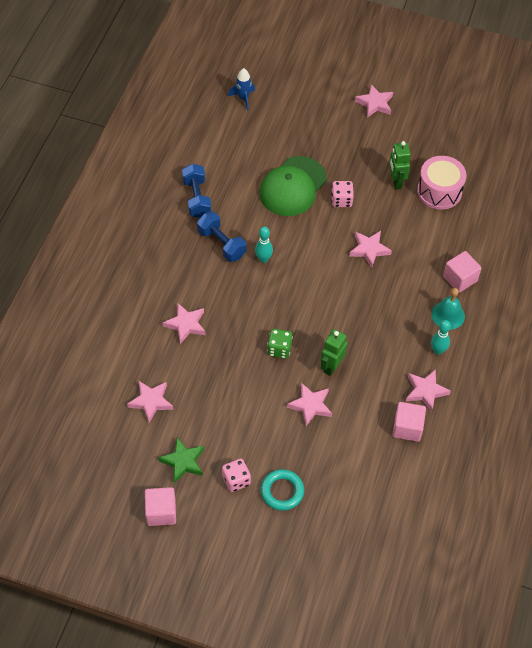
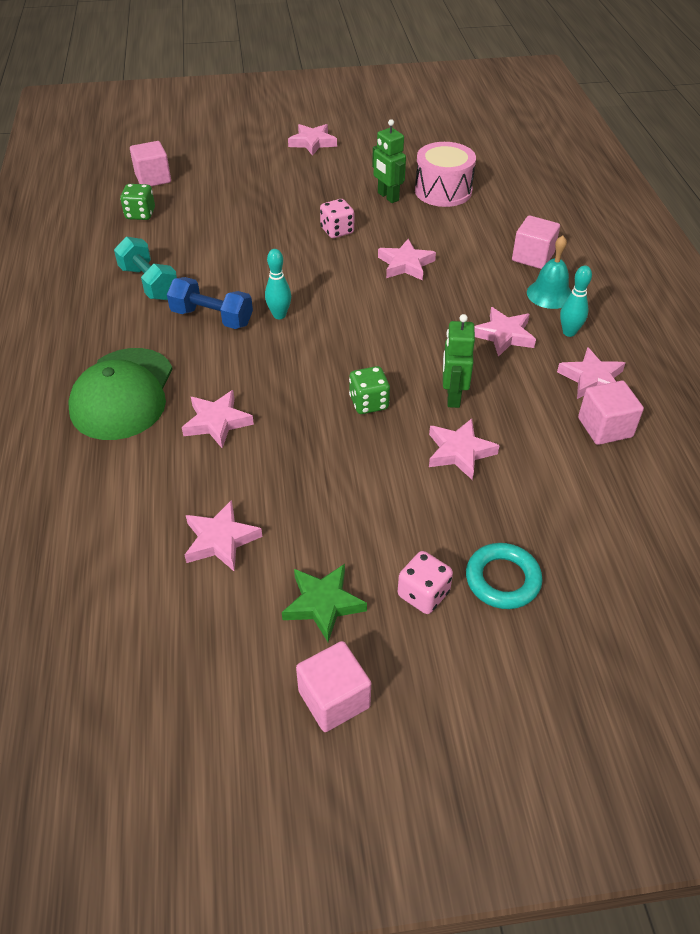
camera: 25 degrees left, 10 degrees down
(197, 198) = (149, 283): blue dumbbell -> turquoise dumbbell
(219, 131) = (140, 214): none -> green dice
(243, 98) = (153, 178): blue rocket -> pink cube
(292, 187) = (268, 236): green cap -> green cap (123, 394)
(394, 335) = (504, 335): none -> pink star

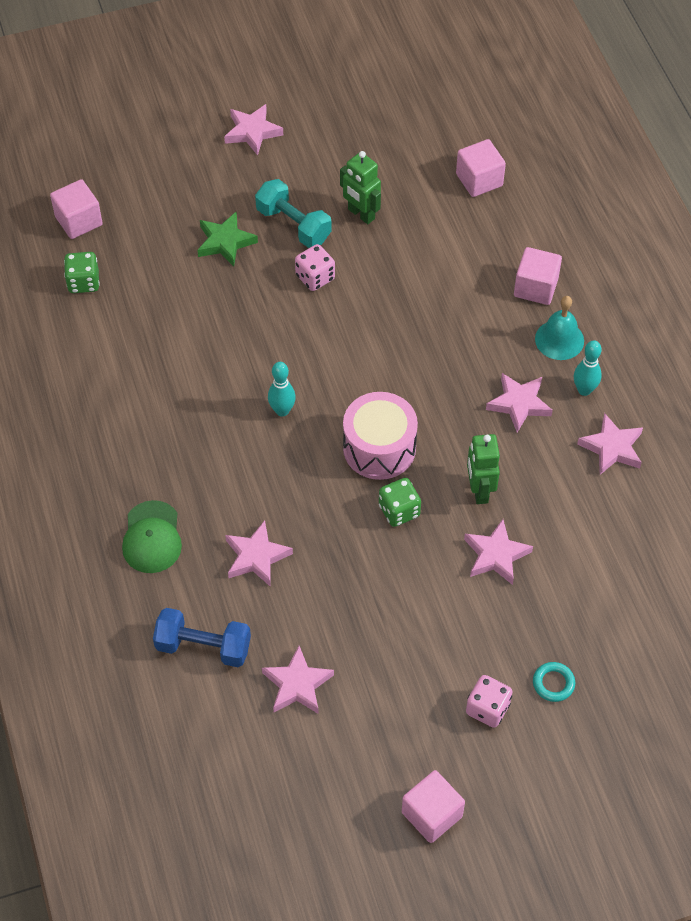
camera: 10 degrees left, 10 degrees up
(123, 394) = (152, 537): green cap -> green cap, size x0.63
(149, 283) = (129, 386): turquoise dumbbell -> turquoise dumbbell (293, 225)
(212, 318) = (212, 424): blue dumbbell -> blue dumbbell (203, 646)
(323, 604) = (403, 732): green star -> green star (225, 242)
(406, 264) = (401, 318): pink star -> none
(443, 191) = (422, 196): pink drum -> pink drum (379, 448)
(502, 579) = (553, 683): turquoise ring -> turquoise ring, size x0.64
(605, 427) = (629, 505): pink cube -> pink cube (479, 180)

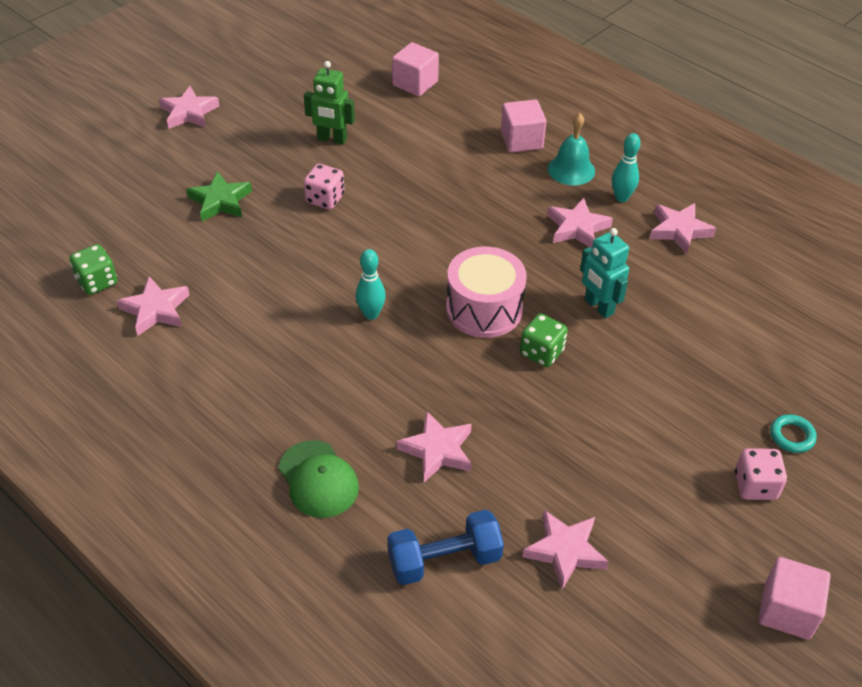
camera: 30 degrees left, 10 degrees down
(78, 221) = (60, 234): pink cube -> none
(293, 225) = (276, 167): turquoise dumbbell -> none
(479, 490) = (598, 307): green robot -> turquoise robot
(496, 555) = (655, 352): pink star -> pink star (156, 310)

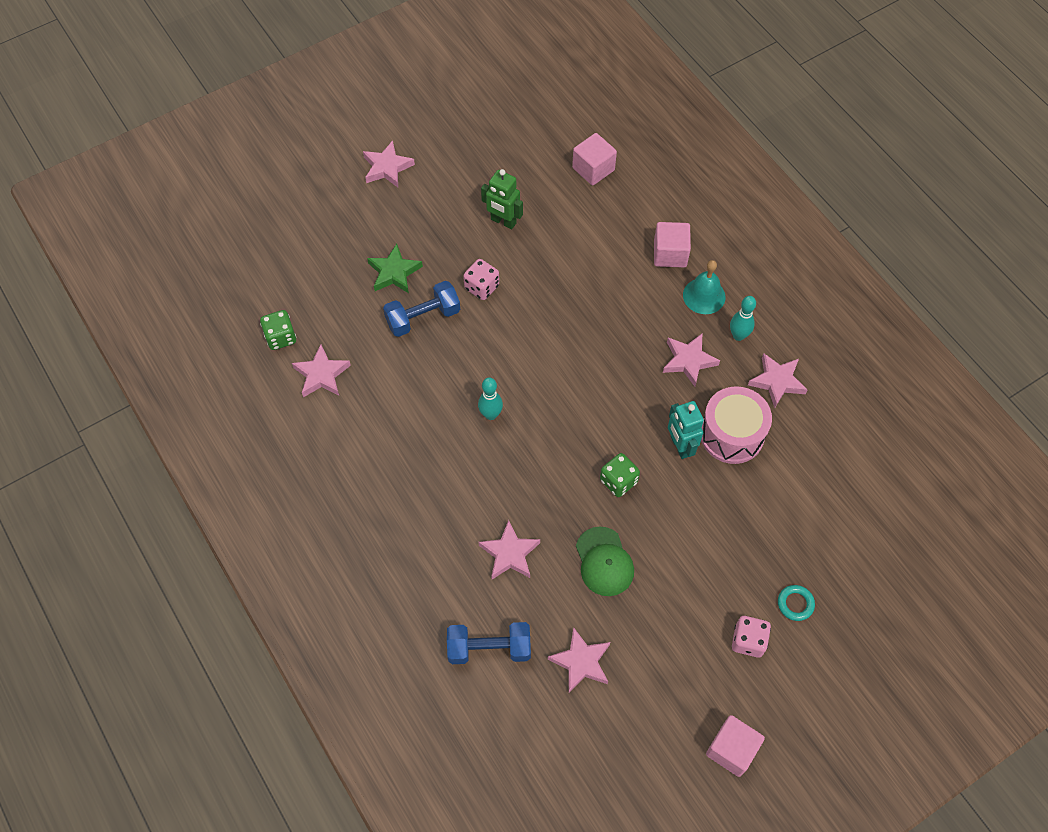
camera: 15 degrees right, 15 degrees up
(265, 236) = (423, 317): none -> blue dumbbell
(318, 479) = (413, 559): green cap -> green cap (604, 562)
(484, 309) = (584, 428): pink drum -> pink drum (732, 434)

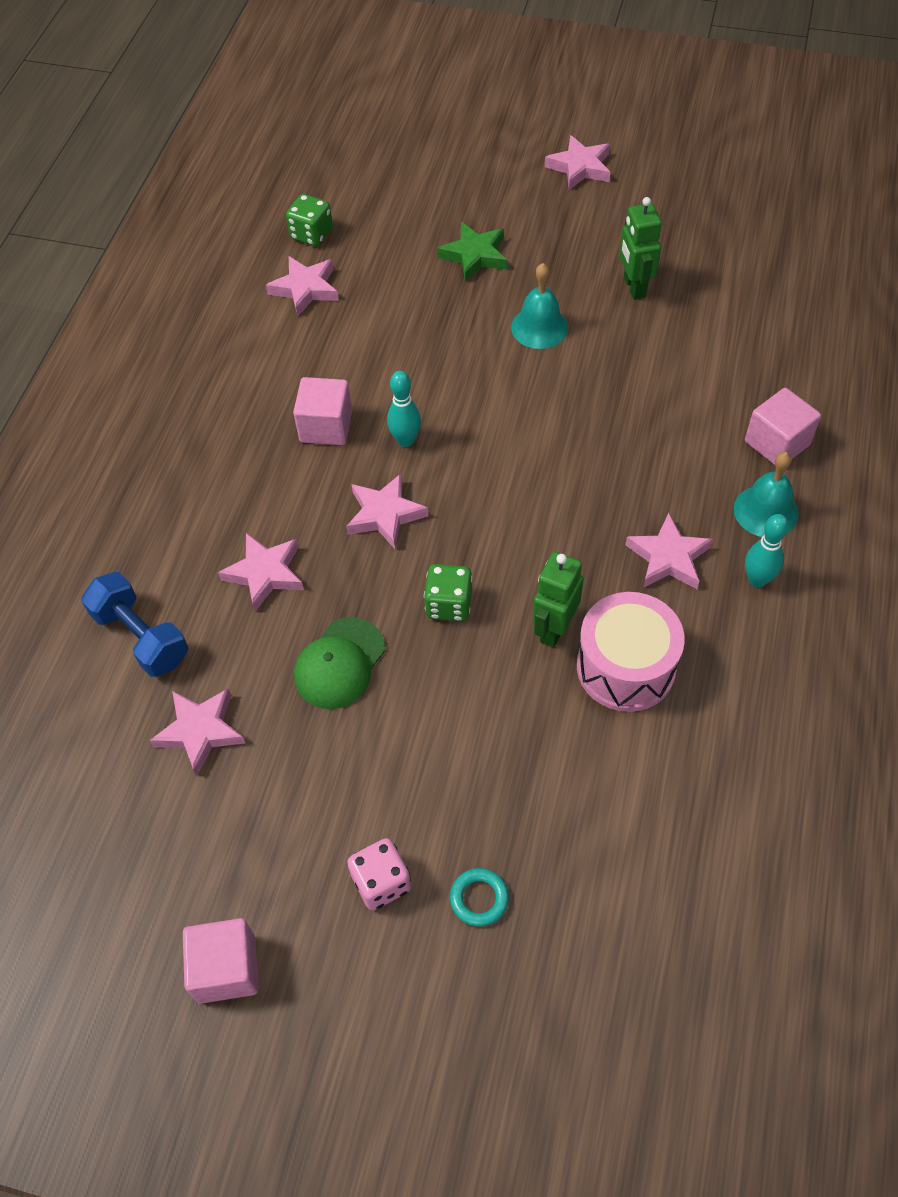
camera: 50 degrees right, 5 degrees down
(423, 317) = (452, 311): blue dumbbell -> none
(481, 287) = (539, 327): pink dice -> turquoise bell
(593, 169) = (790, 307): pink cube -> pink cube (326, 426)
(680, 446) = (554, 629): turquoise robot -> green robot
(777, 381) = (745, 661): pink star -> pink star (385, 514)

